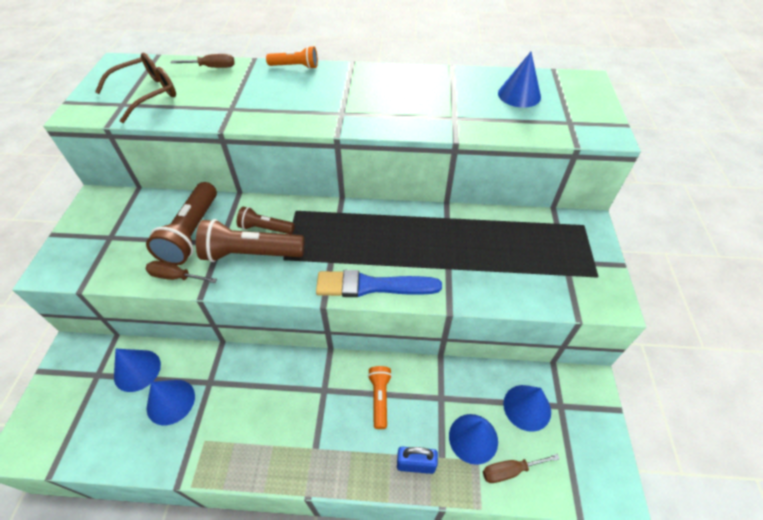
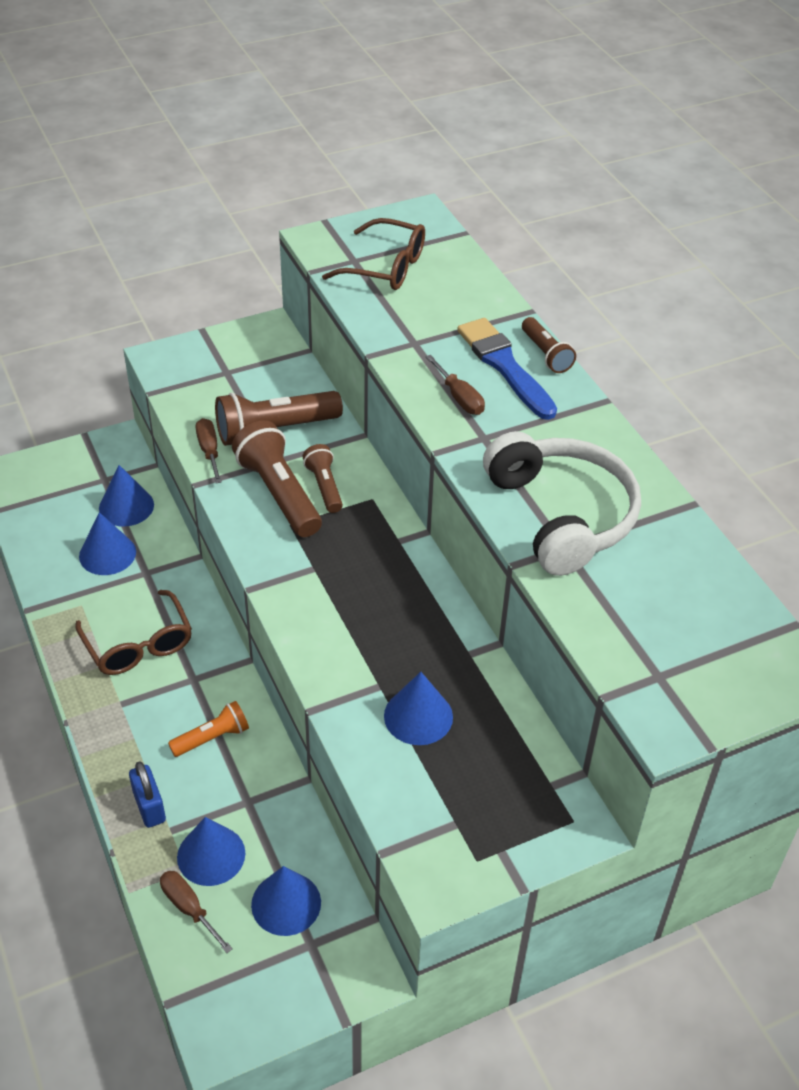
camera: 60 degrees right, 5 degrees down
(212, 67) = (479, 288): brown screwdriver -> brown screwdriver (459, 398)
(270, 414) = (138, 644): none -> brown glasses
(295, 66) = (546, 354): orange flashlight -> brown flashlight
(372, 286) = (303, 621): blue brush -> blue brush (504, 366)
(428, 109) = (562, 515): none -> white headphones
(519, 95) = (681, 600): blue cone -> blue cone (418, 716)

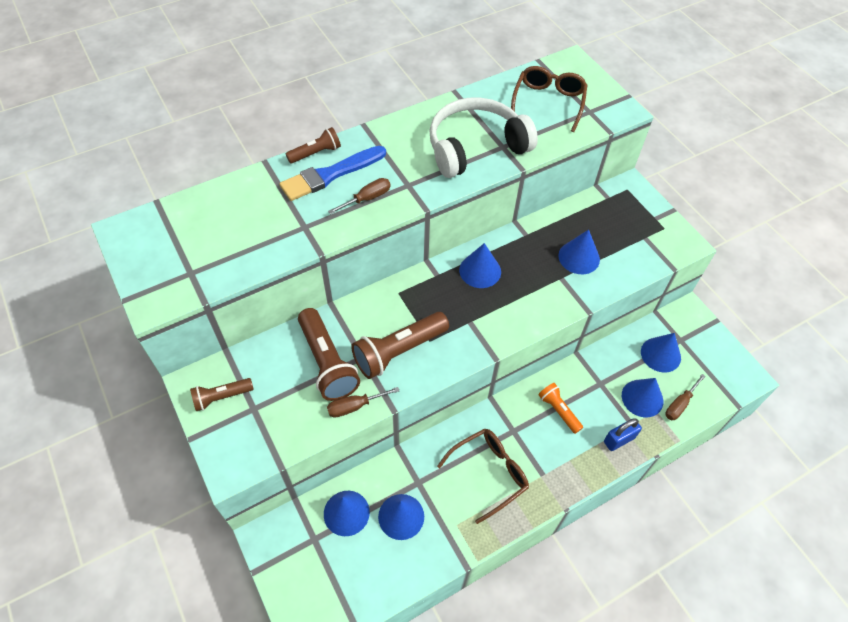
camera: 95 degrees left, 10 degrees up
(324, 486) = (388, 323): brown flashlight -> brown flashlight (221, 397)
(385, 267) = (202, 250): brown glasses -> brown glasses (548, 103)
(402, 588) = (480, 270): none -> blue cone

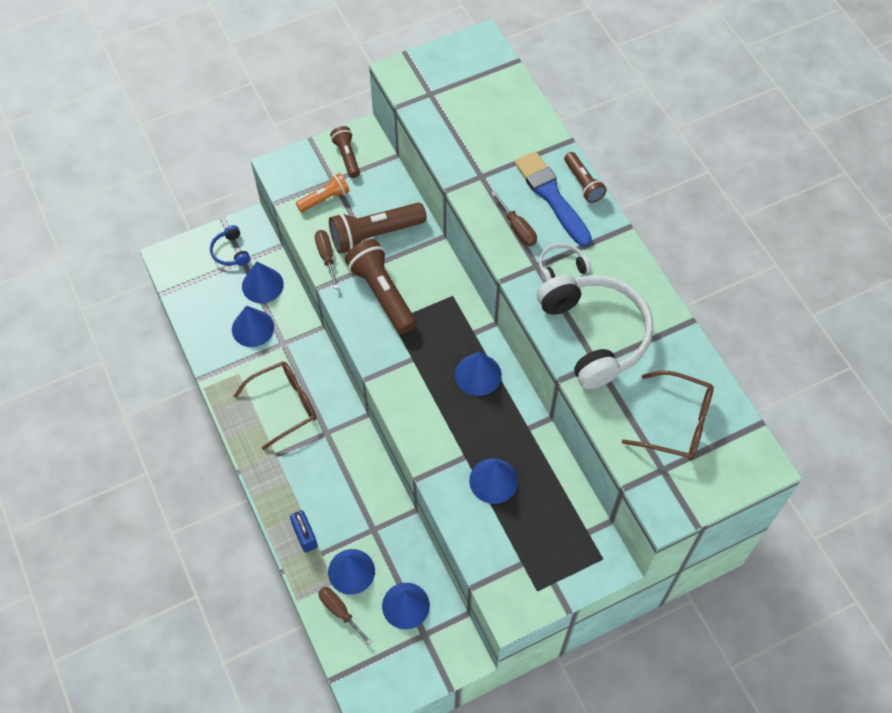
camera: 95 degrees right, 5 degrees up
(301, 555) = (230, 252): none -> blue headphones
(409, 168) = (561, 267): none -> white headphones
(489, 473) = (284, 405): brown glasses -> brown glasses turned 90 degrees counterclockwise
(558, 410) = (344, 480): orange flashlight -> orange flashlight (325, 198)

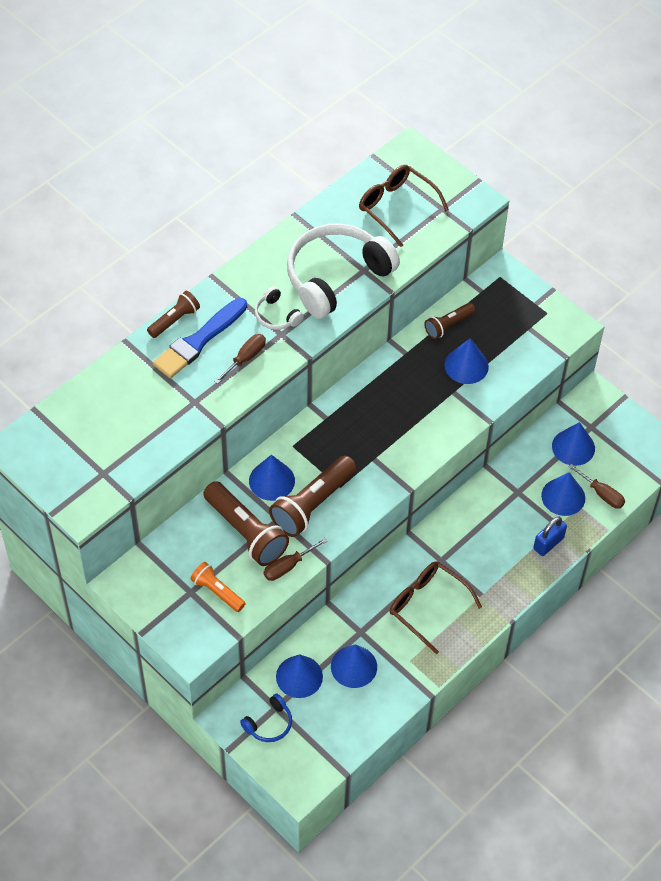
camera: 110 degrees left, 5 degrees down
(339, 611) = (602, 494): brown screwdriver -> brown screwdriver turned 75 degrees counterclockwise
(346, 156) = (155, 589): brown flashlight -> brown flashlight (448, 325)
(478, 374) = (369, 403): blue cone -> blue cone (271, 480)
(676, 423) = (397, 207): brown glasses -> brown glasses turned 45 degrees counterclockwise

